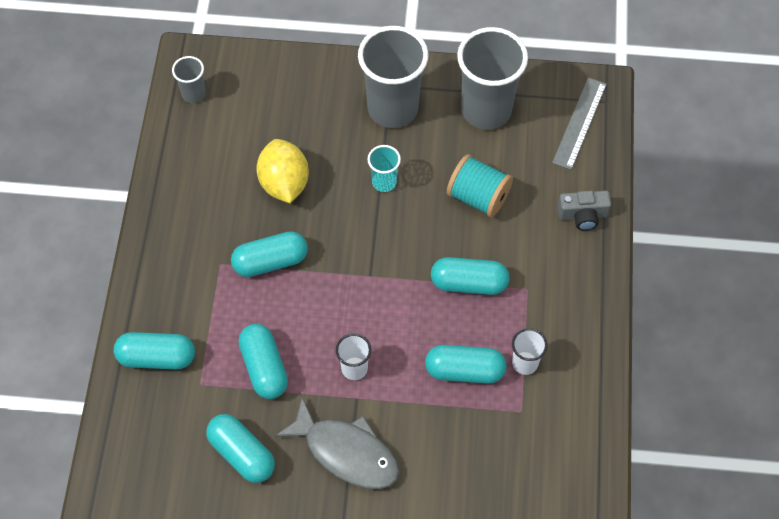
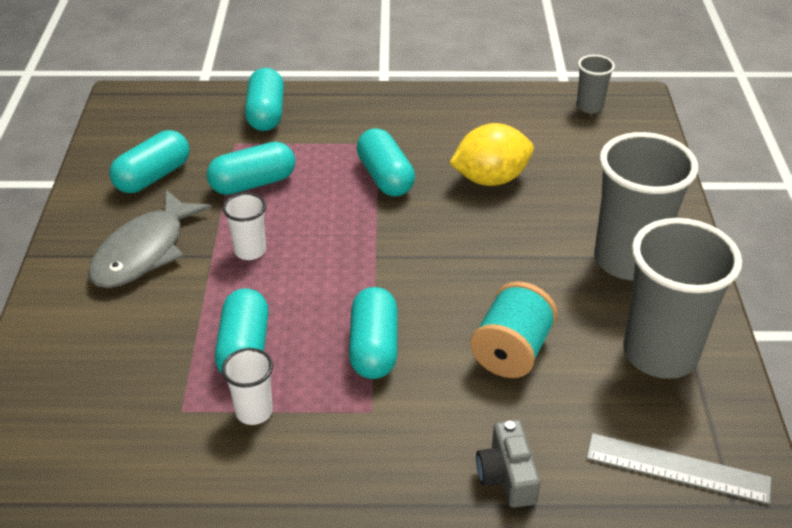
camera: 85 degrees right, 20 degrees down
(384, 182) = (512, 259): turquoise cup -> none

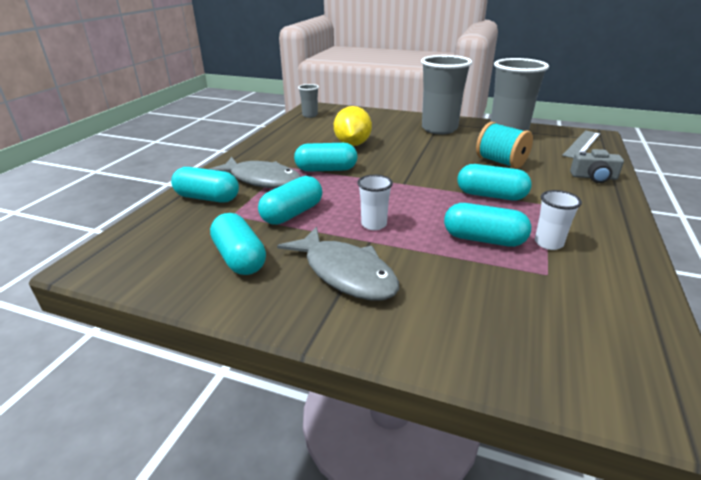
camera: 70 degrees left, 10 degrees down
(253, 183) = (292, 213): turquoise capsule -> turquoise capsule turned 45 degrees clockwise
(328, 135) = (262, 180): none -> grey fish

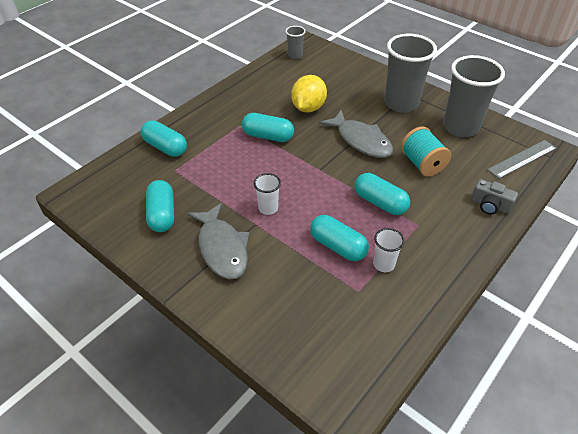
camera: 20 degrees right, 15 degrees up
(262, 180) = (212, 136): grey fish -> grey fish (361, 141)
(292, 213) = (216, 181): turquoise capsule -> none

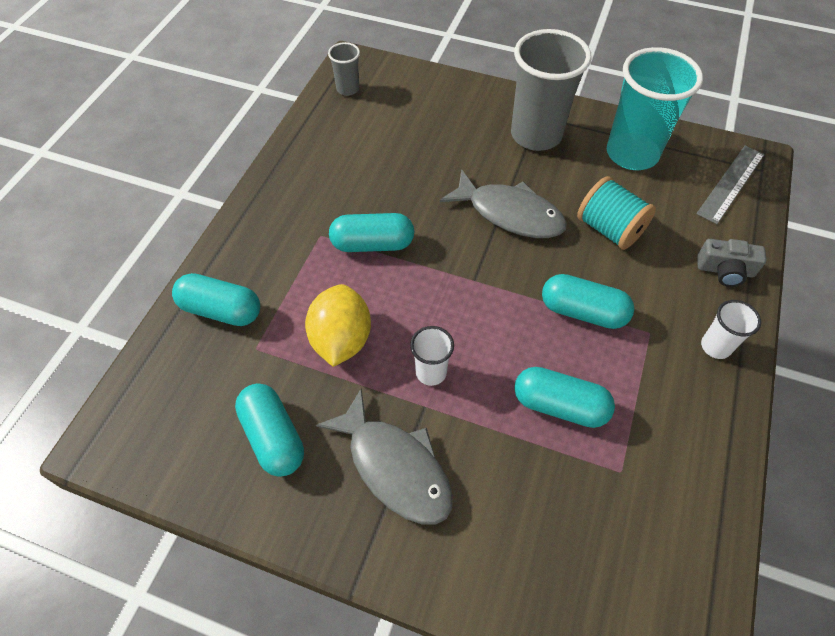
camera: 20 degrees left, 10 degrees up
(308, 108) = (409, 177): yellow lemon -> yellow lemon (341, 340)
(384, 264) = (634, 414): white cup -> white cup (715, 346)
(460, 127) = (632, 154): grey cup -> turquoise cup

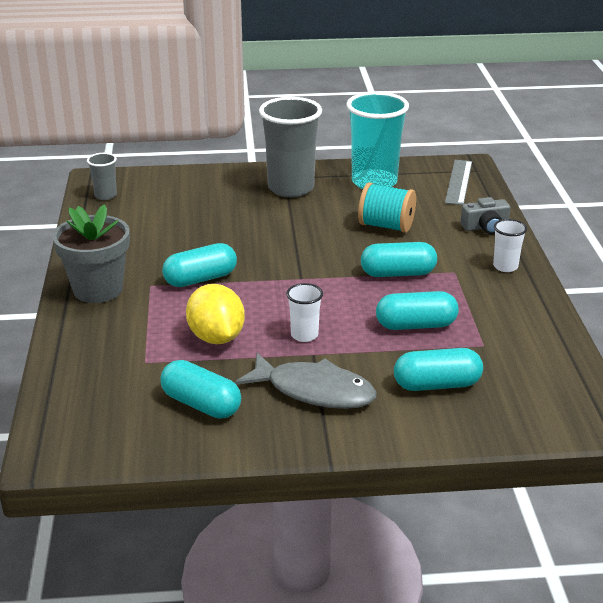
camera: 25 degrees left, 25 degrees down
(221, 310) = (95, 349): turquoise capsule -> turquoise capsule (437, 385)
(269, 224) = (98, 289): none -> grey flower pot
(510, 214) = (302, 236): grey fish -> none

